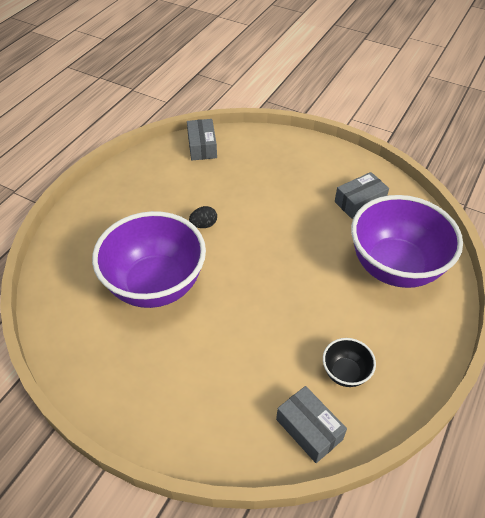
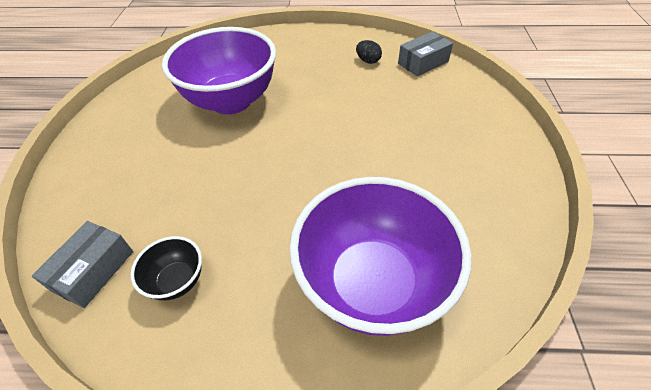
camera: 65 degrees right, 0 degrees up
(204, 225) = (321, 101): black egg -> black egg (368, 61)
(359, 202) = (459, 208): grey box -> none

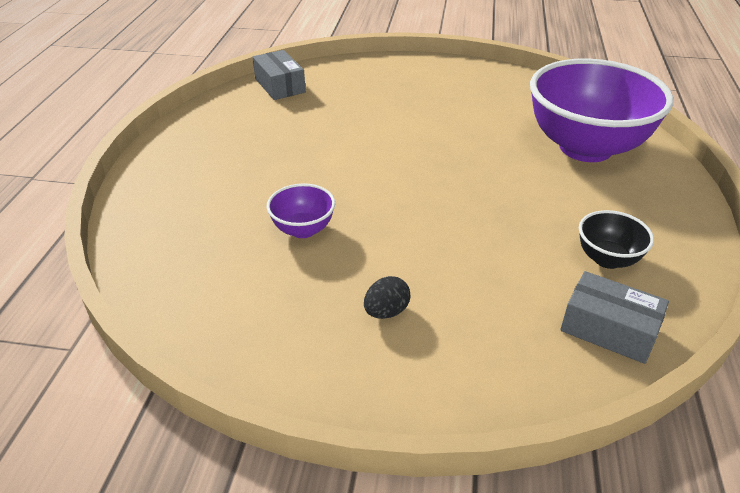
camera: 85 degrees left, 10 degrees down
(231, 101) = (303, 229): purple bowl -> purple bowl, size x0.44
(368, 61) = (257, 118): black egg -> black egg (386, 312)

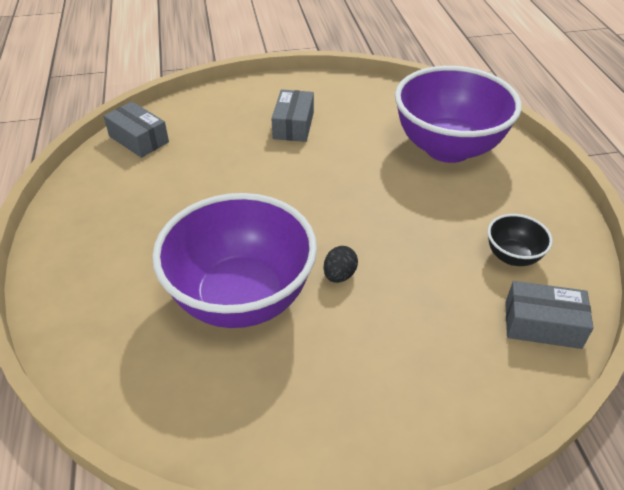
camera: 20 degrees left, 5 degrees up
(303, 229) = (241, 298): purple bowl -> purple bowl, size x2.30
(386, 312) = (358, 363): black egg -> black egg (339, 275)
(431, 100) = (293, 125): none -> grey box

